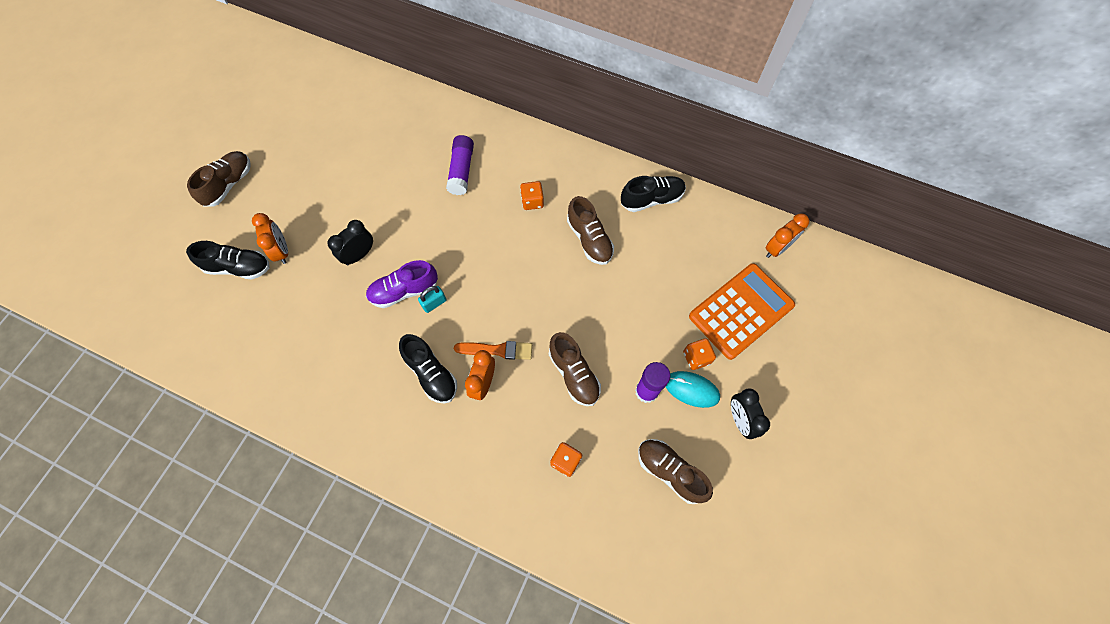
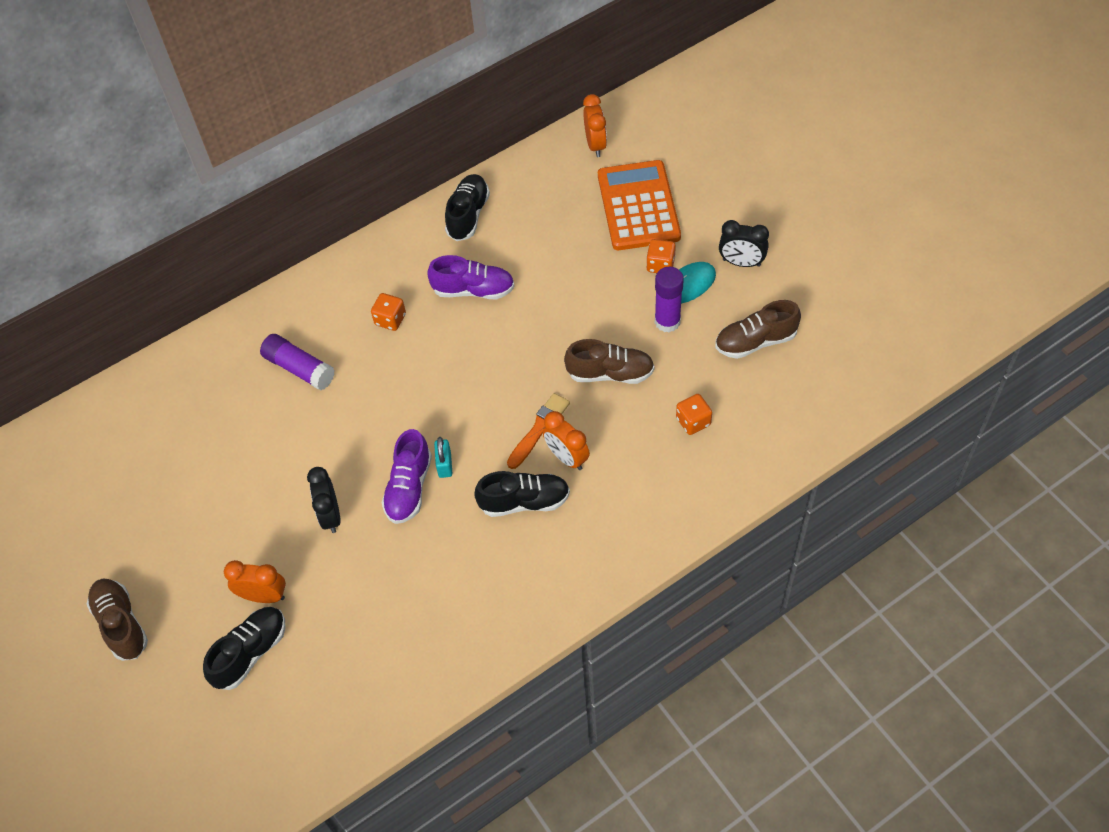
camera: 55 degrees left, 10 degrees down
(589, 239) = (473, 290): brown shoe -> purple shoe

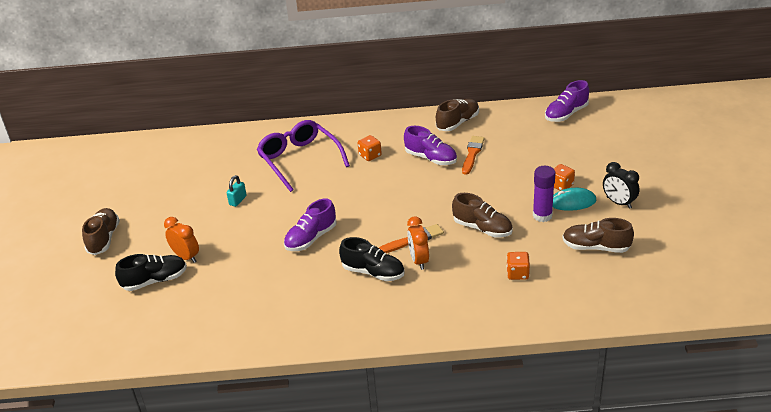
camera: 30 degrees right, 20 degrees down
(299, 368) = (299, 160): purple glue stick -> purple glasses
(330, 515) = (256, 234): black clock -> none
(445, 465) = (341, 235): turquoise padlock -> turquoise padlock (238, 200)
(468, 215) = (457, 123): black shoe -> brown shoe
(521, 260) = (472, 154): none -> orange brush
(595, 145) = (566, 114): orange clock -> purple shoe
(638, 206) = (570, 152): orange calculator -> none

